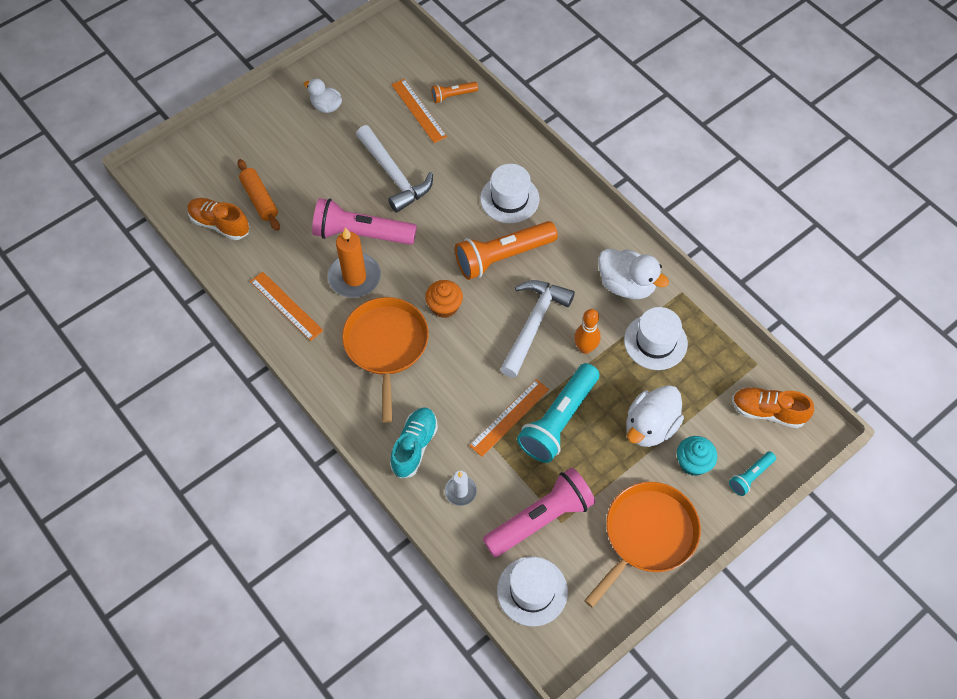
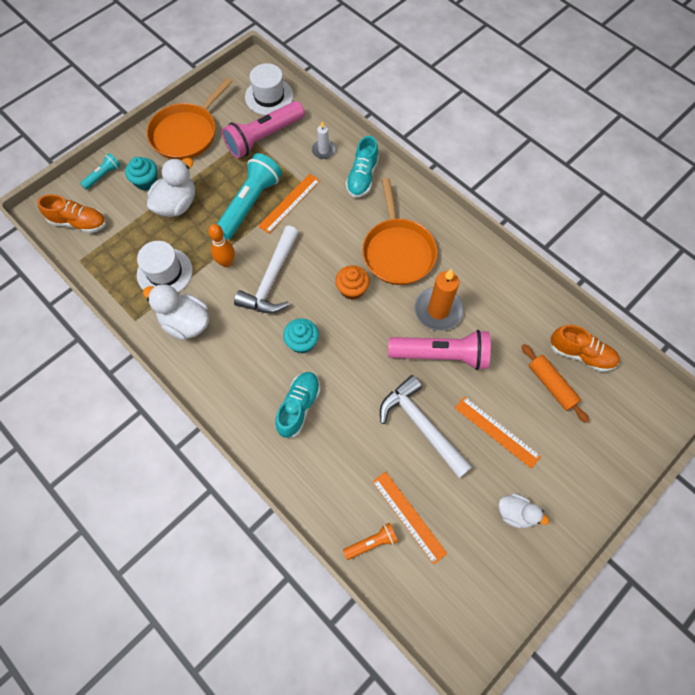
camera: 175 degrees right, 5 degrees up
(286, 306) = (493, 279): orange ruler -> orange ruler (497, 431)
(503, 256) = (302, 342): orange flashlight -> turquoise cupcake
(509, 199) = (298, 407): white hat -> turquoise shoe

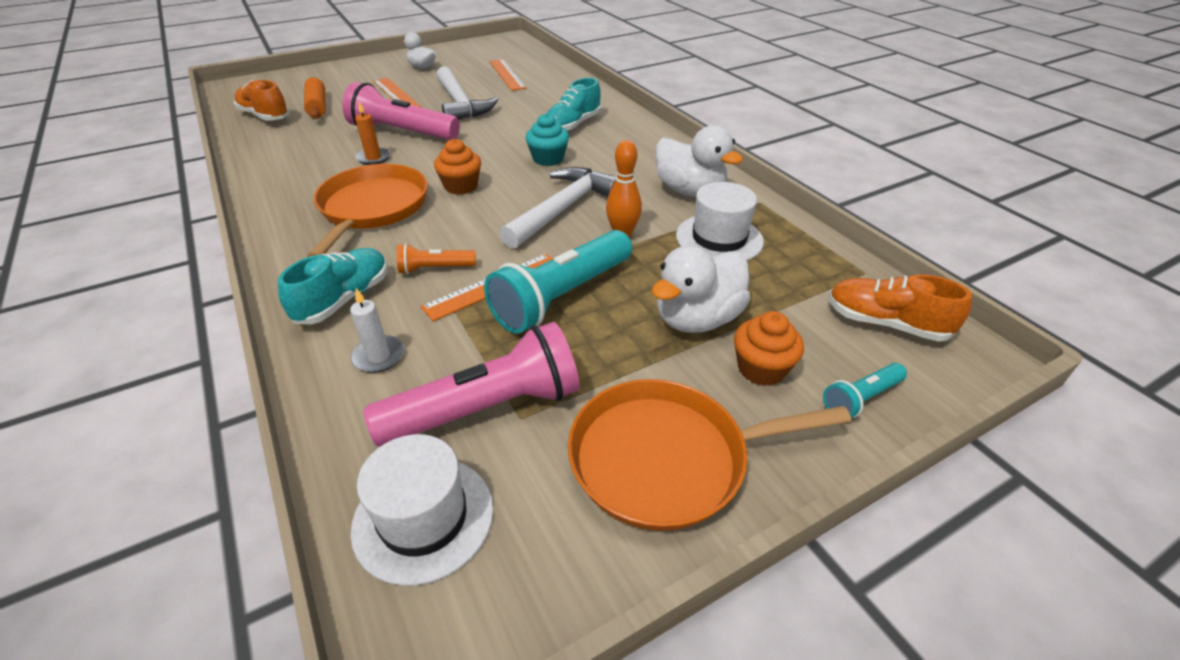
camera: 165 degrees left, 25 degrees down
(146, 181) = (761, 368): turquoise cupcake -> orange cupcake
(186, 133) = (667, 458): orange pan -> orange pan turned 150 degrees counterclockwise
(371, 542) = (544, 70): orange flashlight -> orange flashlight (435, 268)
(438, 310) = (373, 158): orange candle -> orange candle, size x0.55

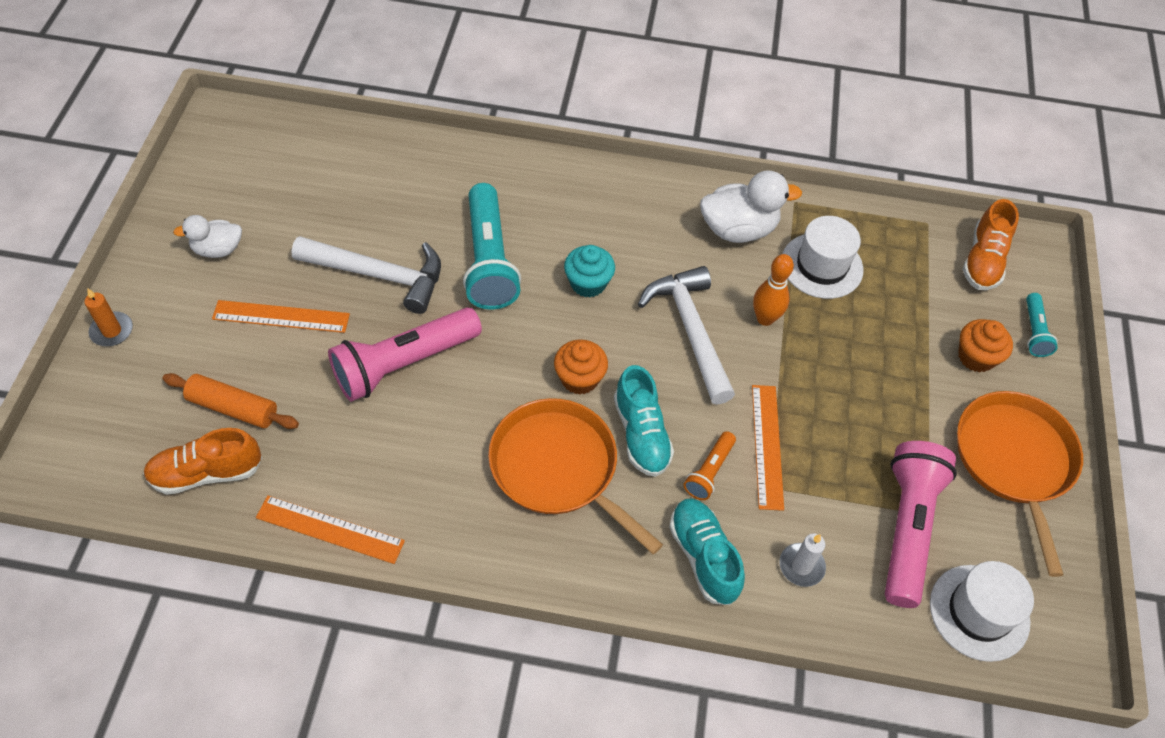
camera: 55 degrees left, 15 degrees up
(373, 158) = (444, 418): orange candle -> orange candle (112, 331)
(507, 74) = (339, 189): orange ruler -> orange ruler (330, 529)
(562, 296) = (817, 411): turquoise flashlight -> turquoise flashlight (489, 260)
(573, 125) = (534, 219): turquoise shoe -> turquoise shoe (641, 434)
(667, 458) = (1014, 461): orange pan -> orange pan turned 150 degrees clockwise
(697, 319) = (904, 352): white duck -> none
(885, 323) = (983, 260): orange shoe -> orange shoe turned 45 degrees counterclockwise

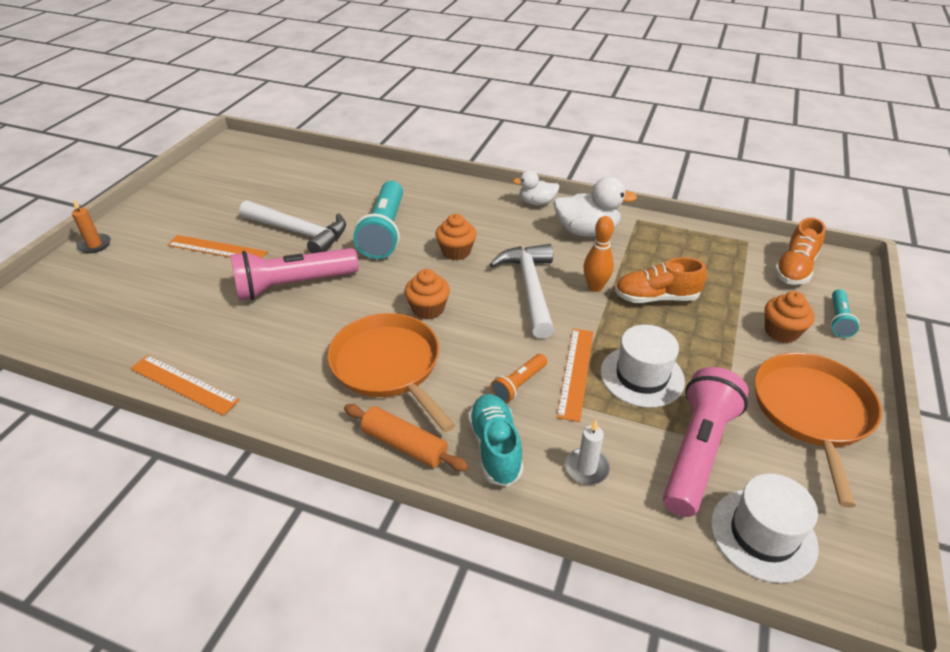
camera: 15 degrees right, 15 degrees down
(207, 473) = (110, 335): orange shoe -> orange shoe (656, 298)
(218, 249) = (193, 208): white duck -> white duck (536, 202)
(233, 408) = (153, 298): orange rolling pin -> orange rolling pin (404, 445)
(588, 283) = (456, 252): turquoise cupcake -> orange cupcake
(641, 434) = (467, 351): turquoise shoe -> none
(822, 265) = (651, 259): white hat -> white hat (642, 376)

